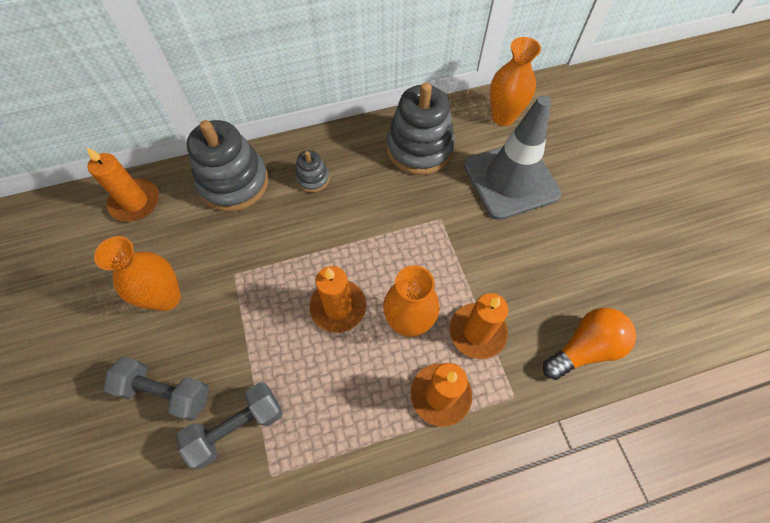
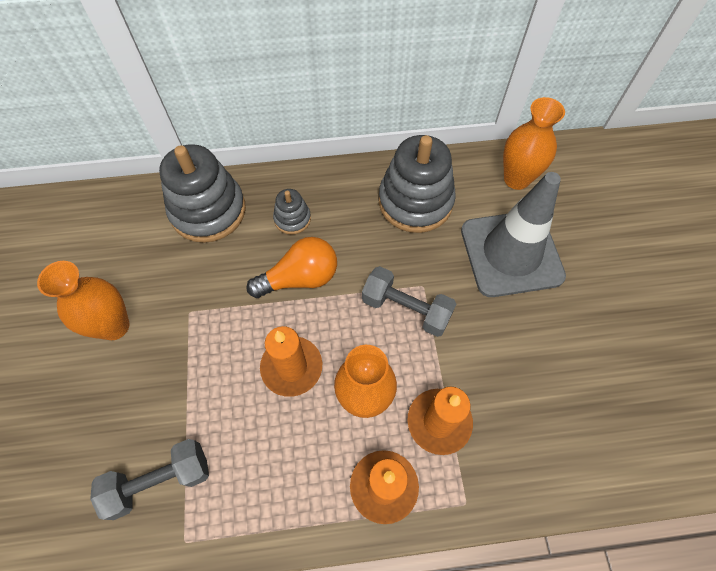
camera: 10 degrees right, 0 degrees up
(135, 202) = (102, 216): orange candle -> none
(166, 392) = (94, 429): grey dumbbell -> grey dumbbell (406, 309)
(584, 348) = (557, 462): orange light bulb -> orange light bulb (300, 278)

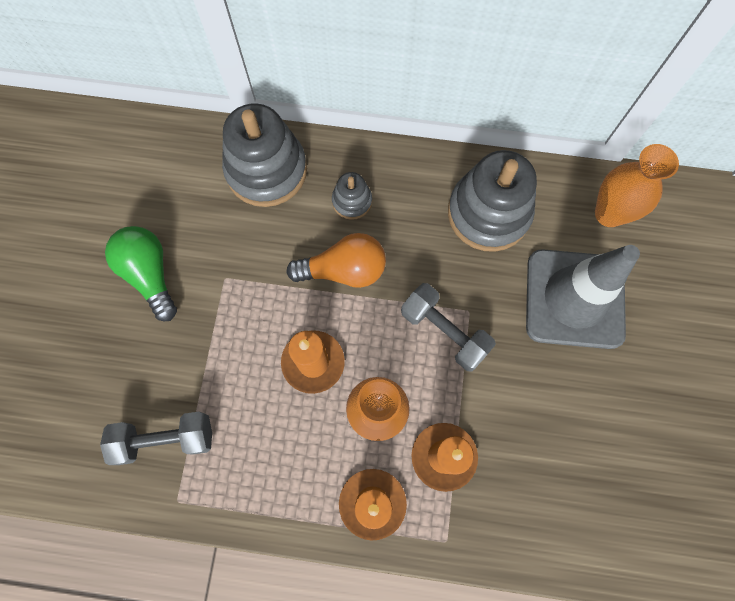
camera: 15 degrees right, 10 degrees up
(114, 326) = (150, 274): orange vase -> green light bulb

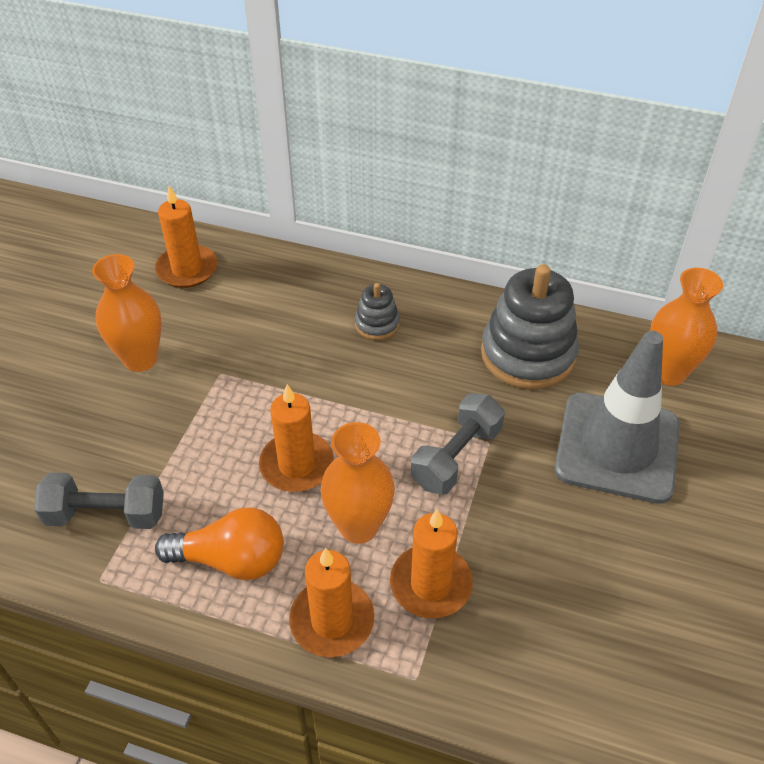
camera: 10 degrees right, 25 degrees down
(150, 274) = (140, 359): green light bulb -> orange vase
(165, 165) = (187, 269): none -> orange candle
(266, 170) = (292, 287): grey stacking toy -> none
(344, 270) = (353, 384): orange light bulb -> orange light bulb (232, 560)
(444, 331) = (456, 457): grey dumbbell -> grey dumbbell turned 75 degrees clockwise

